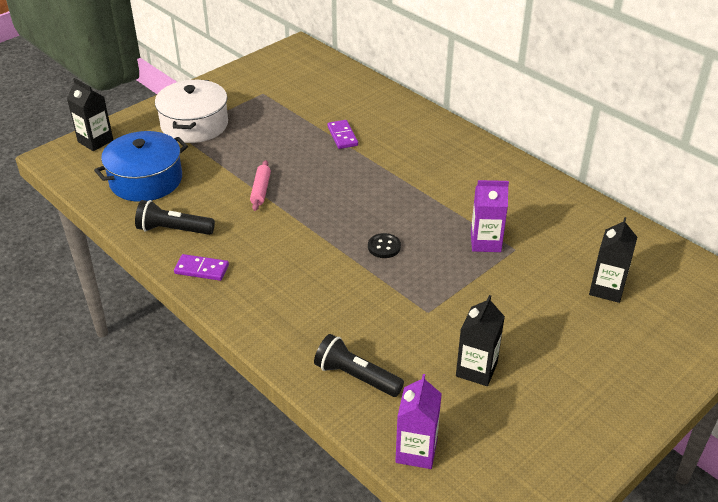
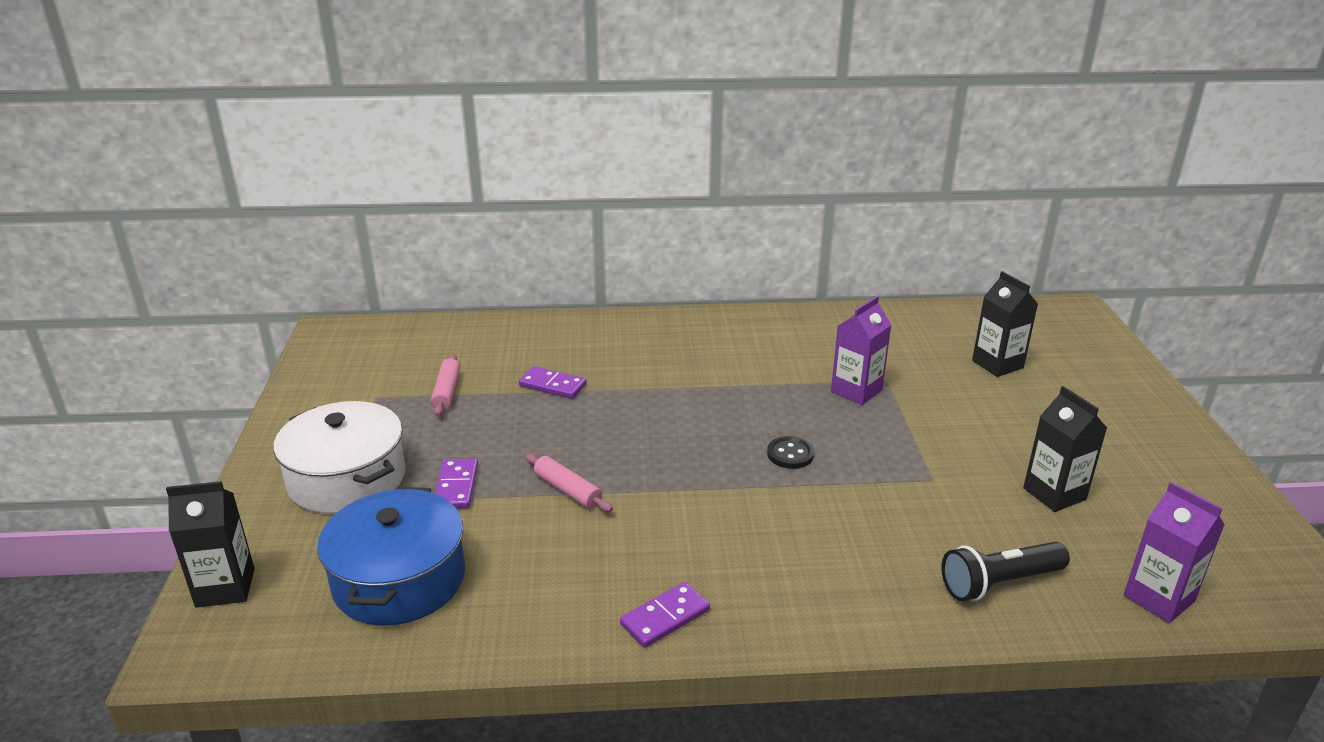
camera: 50 degrees left, 10 degrees down
(173, 230) = (547, 604): black flashlight -> none
(224, 157) = (456, 486): none -> purple domino
(294, 109) = (447, 391): none -> pink rolling pin

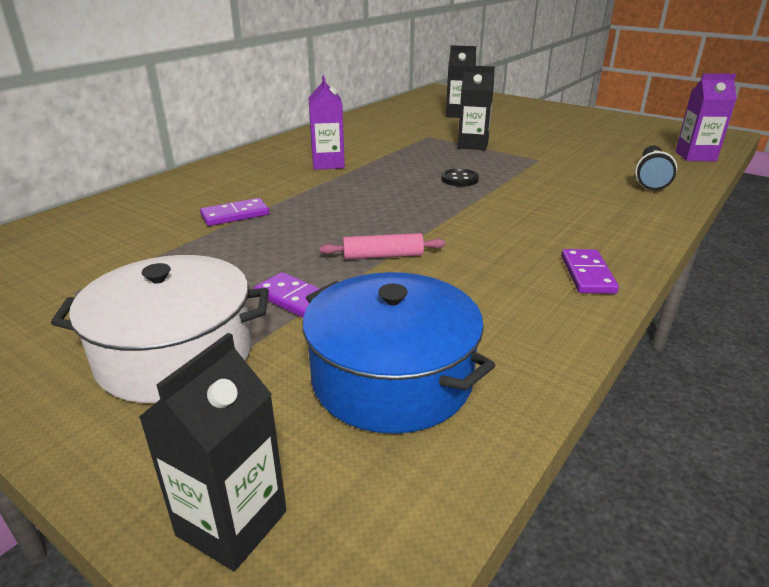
camera: 50 degrees left, 0 degrees up
(447, 391) = (146, 256): pink rolling pin -> none
(856, 391) = (425, 145): purple carton -> purple carton (328, 164)
(1054, 494) = (587, 143): black carton -> black carton (473, 145)

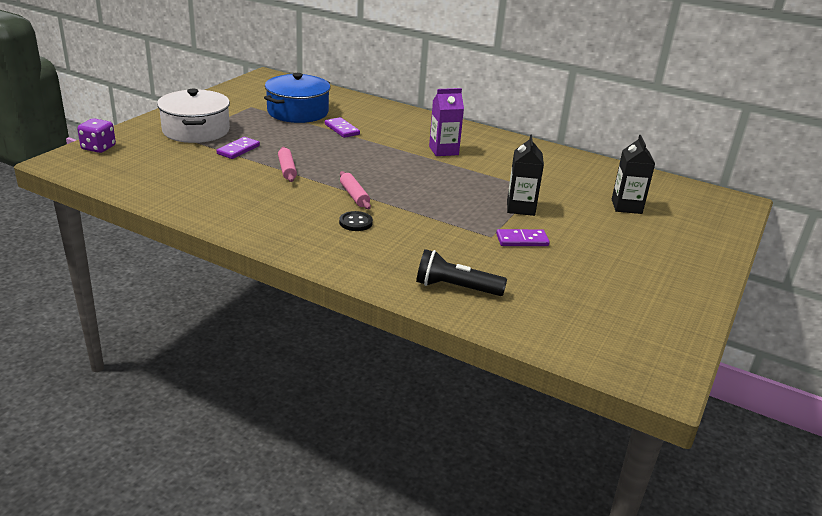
camera: 80 degrees right, 0 degrees up
(232, 523) = (98, 148): black carton -> purple dice
(392, 378) = (167, 171): blue pot -> blue pot (298, 112)
(459, 179) = (424, 197): black button -> black button (355, 222)
(464, 214) = (354, 195): none -> pink rolling pin
(587, 274) = (260, 229): purple domino -> purple domino (522, 240)
(695, 156) = (544, 333): purple carton -> none

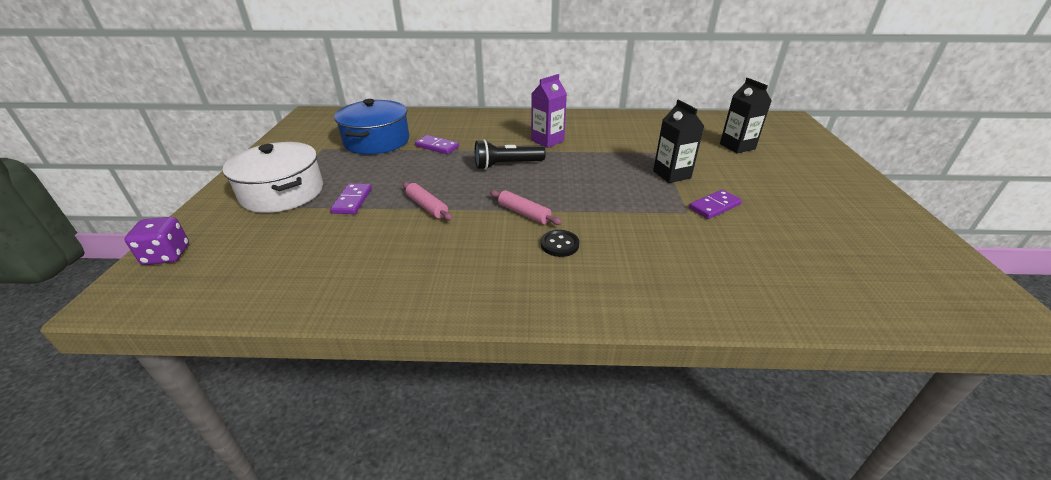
camera: 25 degrees left, 5 degrees up
(456, 288) = (735, 284): black flashlight -> black flashlight (507, 165)

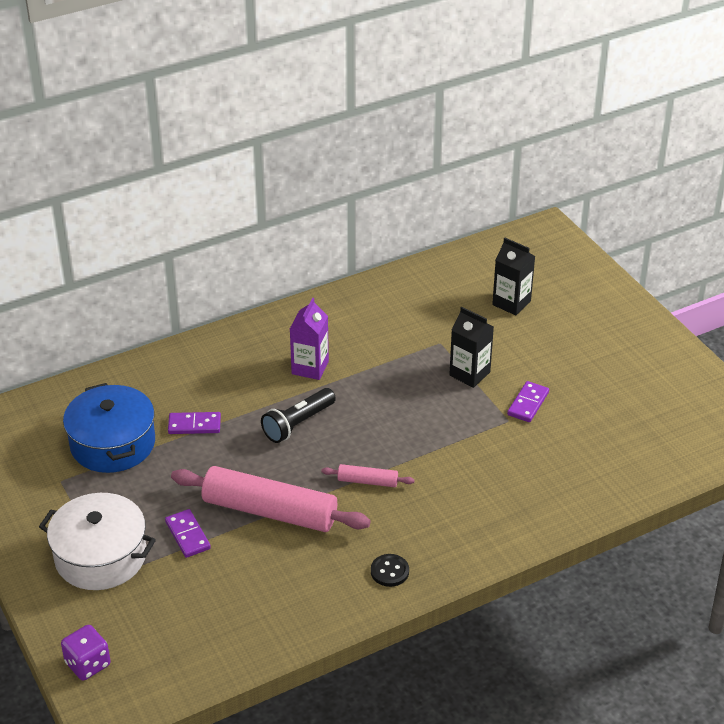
camera: 30 degrees left, 5 degrees up
(427, 206) = (269, 511): pink rolling pin -> pink rolling pin, size x2.19
(559, 244) = (425, 503): black button -> black button (389, 571)

